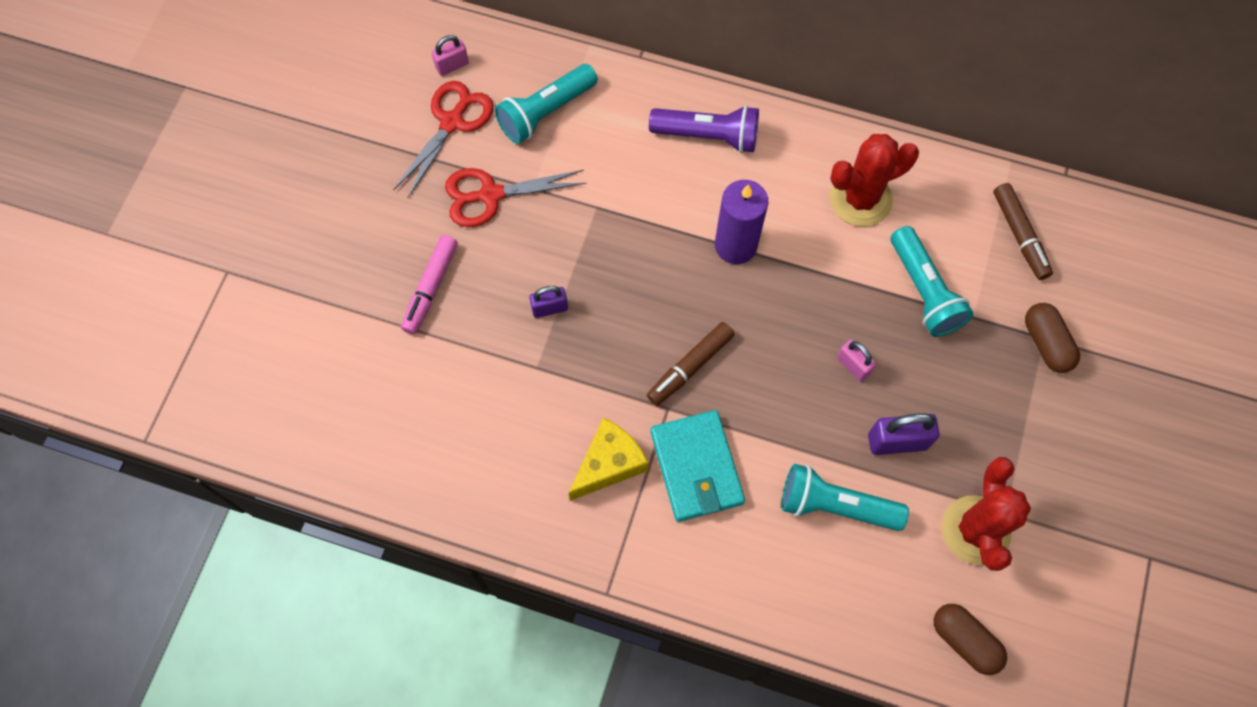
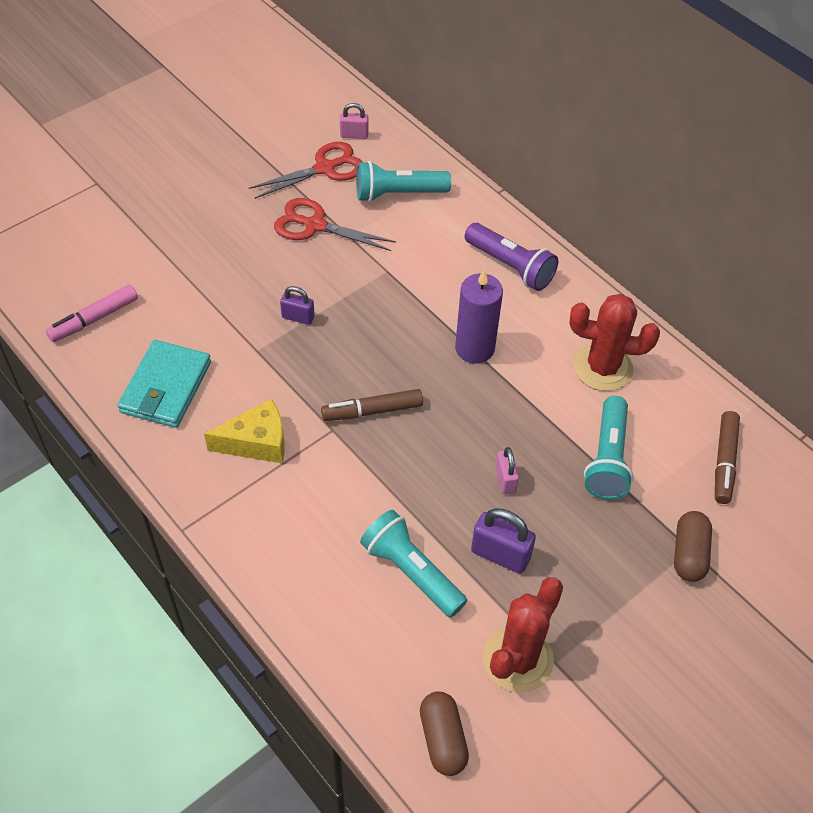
camera: 30 degrees right, 15 degrees down
(430, 288) = (224, 261): pink marker -> pink marker (94, 319)
(696, 467) = (321, 482): turquoise wallet -> turquoise wallet (166, 387)

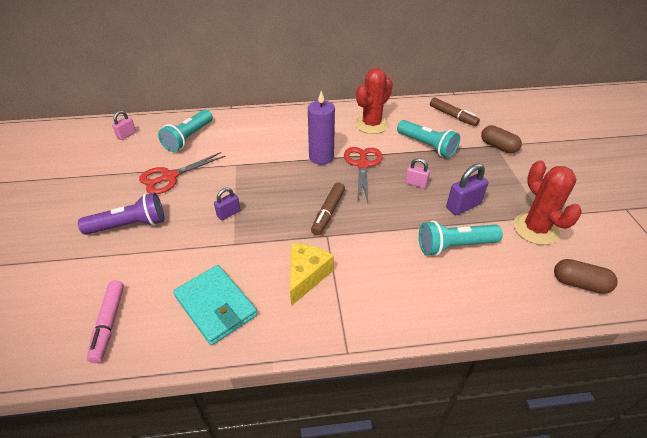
camera: 55 degrees left, 10 degrees down
(325, 168) = (134, 155): red scissors -> red scissors (363, 165)
(511, 266) = (282, 124): purple flashlight -> purple flashlight (130, 225)

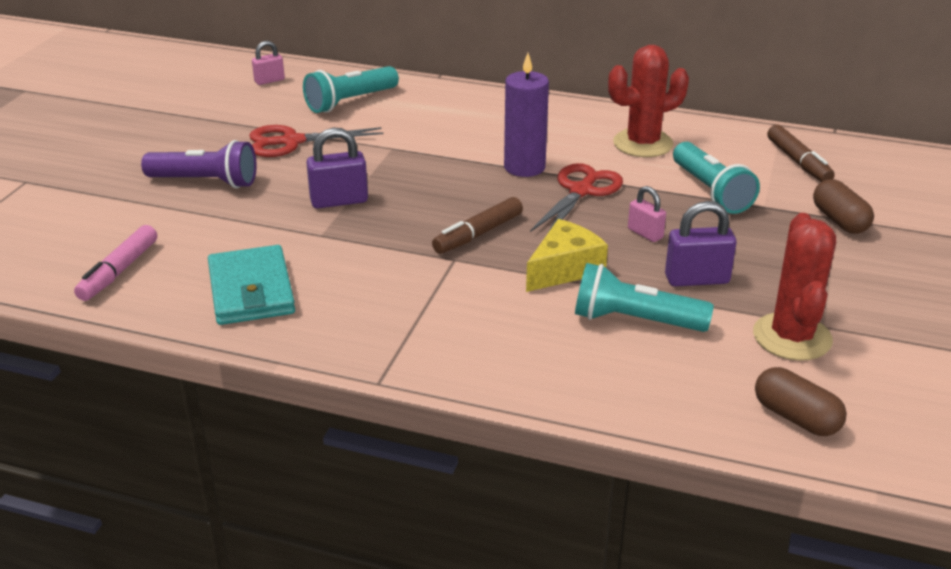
camera: 25 degrees right, 10 degrees down
(228, 214) = (339, 201): purple padlock -> purple padlock, size x1.59
(306, 276) = (389, 293): yellow cheese -> yellow cheese (564, 269)

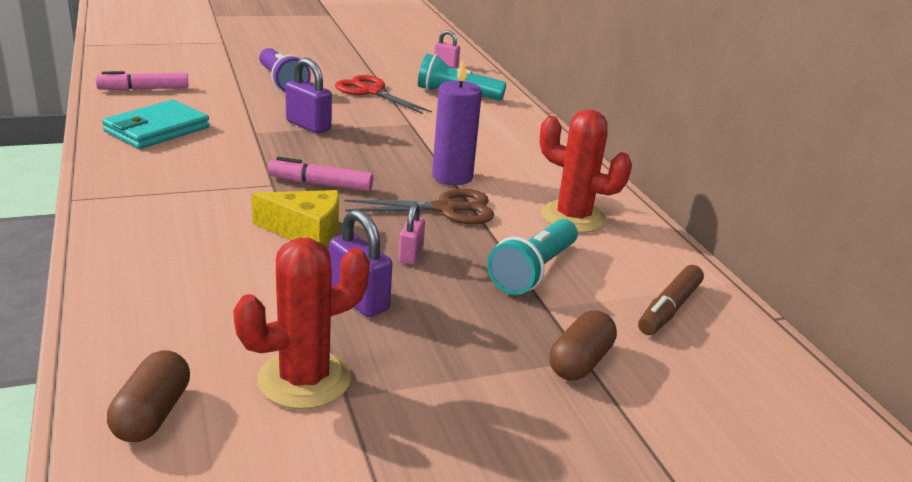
camera: 50 degrees right, 5 degrees down
(478, 234) = (320, 184): brown marker -> pink marker
(581, 191) = (446, 209): red scissors -> brown scissors
(634, 320) = (253, 283): turquoise flashlight -> none

